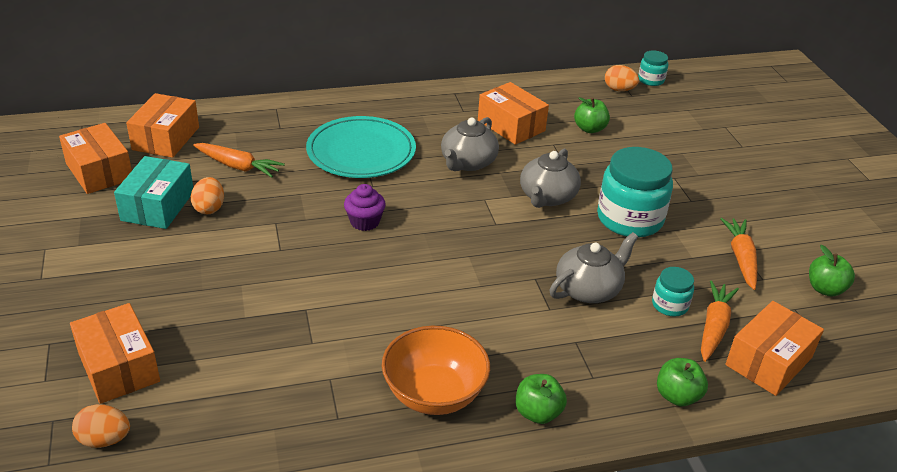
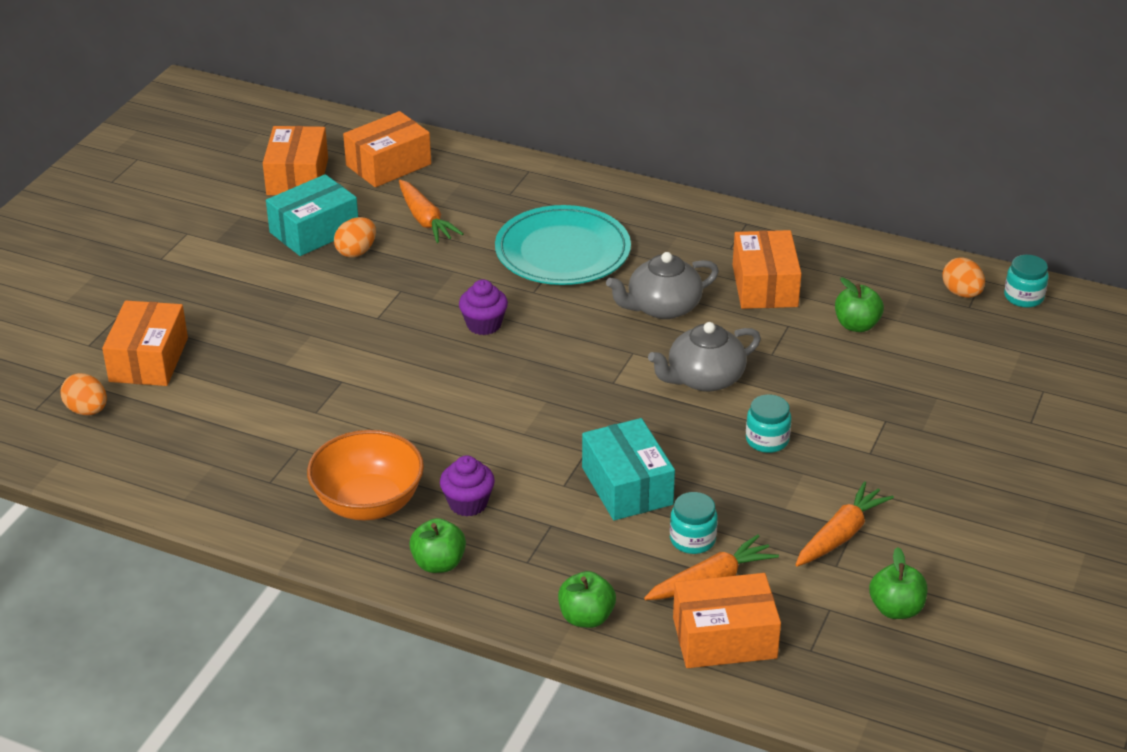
camera: 40 degrees right, 0 degrees up
(504, 355) = (468, 503): none -> purple cupcake
(588, 289) = (627, 486): grey teapot -> turquoise box
(629, 219) = (767, 440): turquoise jar -> turquoise jar, size x0.50

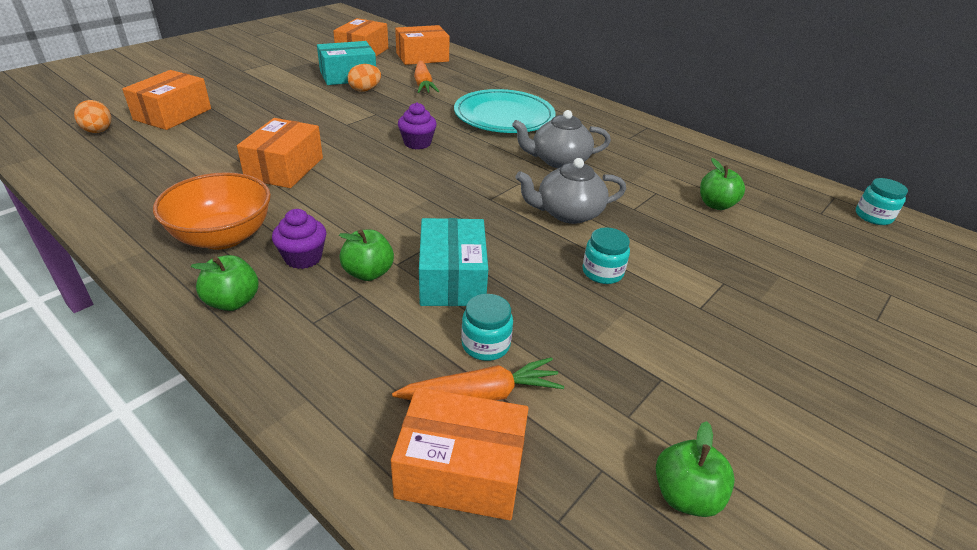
camera: 15 degrees right, 0 degrees up
(586, 617) = (326, 397): green apple -> green apple (368, 273)
(764, 285) = (646, 164): orange box -> orange box (284, 168)
(840, 535) = (644, 382): orange carrot -> none
(961, 293) = (815, 202): orange egg -> none

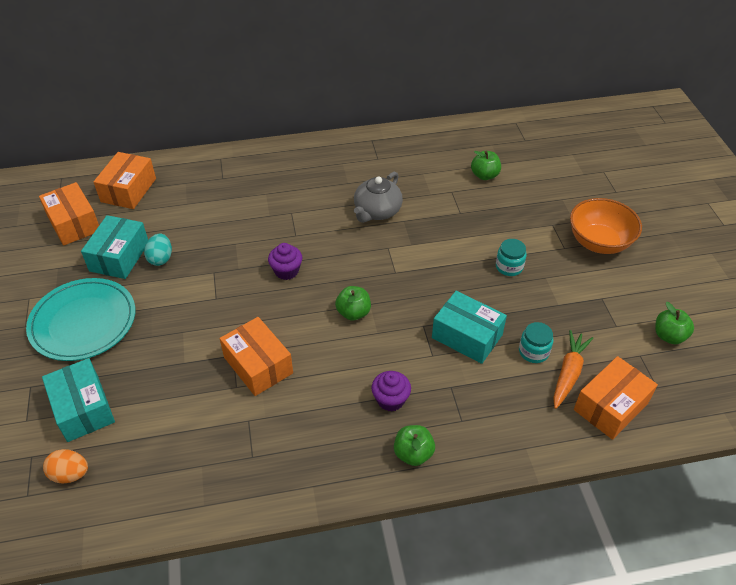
camera: 50 degrees left, 10 degrees up
(173, 114) = (83, 408): orange box -> turquoise box
(223, 237) = (331, 435): orange bowl -> orange bowl (599, 242)
(365, 90) = (161, 258): orange egg -> turquoise egg
(368, 273) = (432, 373): green apple -> green apple (353, 313)
(423, 84) = (186, 217): orange carrot -> none
(504, 116) = (288, 201): turquoise plate -> turquoise plate (83, 322)
(568, 213) = (441, 245): grey teapot -> none
(873, 216) = (543, 123): turquoise jar -> none

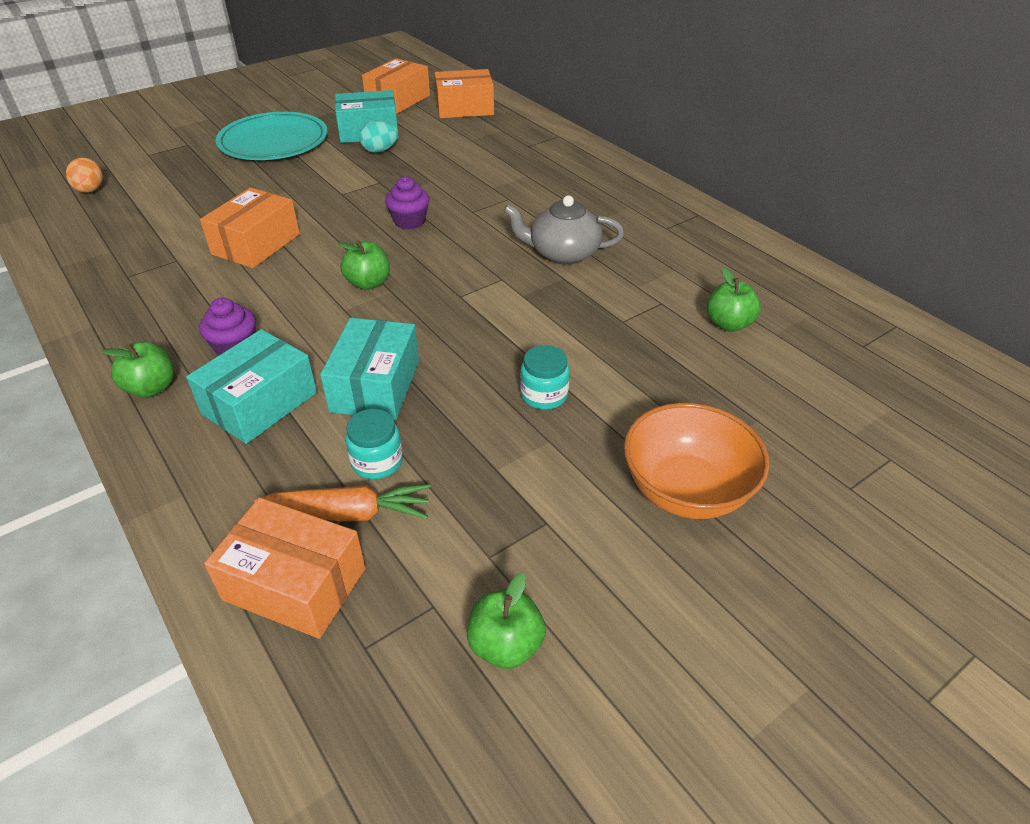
camera: 65 degrees right, 5 degrees down
(83, 408) = (168, 173): turquoise box -> turquoise box (260, 403)

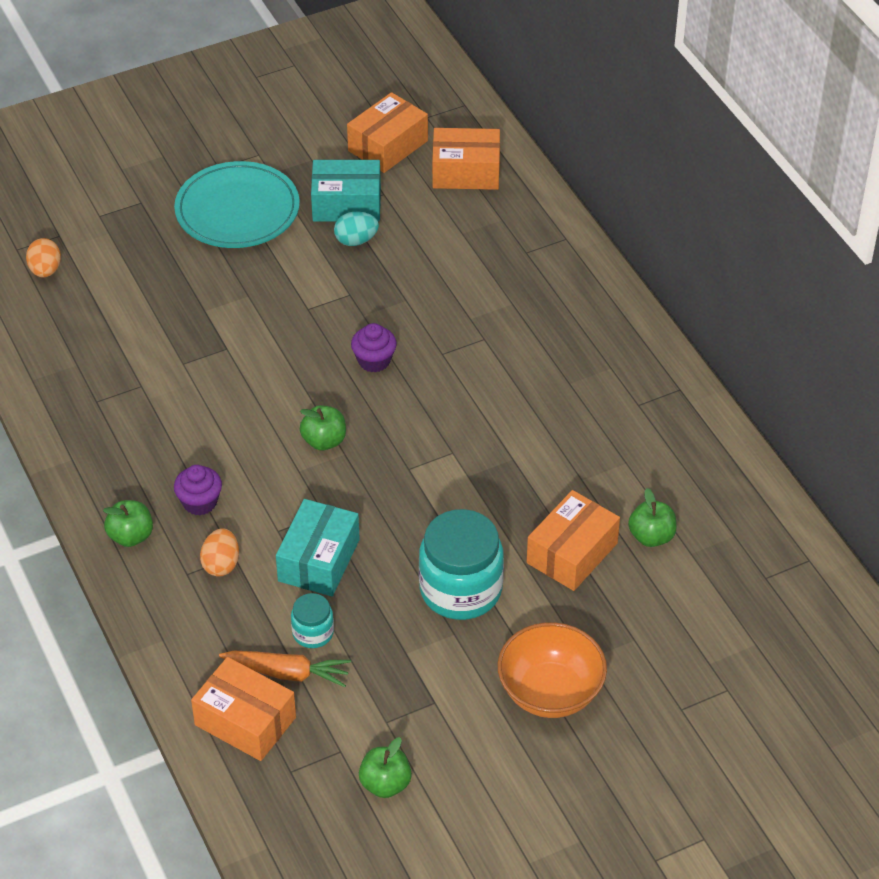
camera: 10 degrees right, 5 degrees up
(256, 244) = (218, 373): orange box -> orange box (572, 553)
(260, 403) = (221, 564): turquoise box -> orange egg
(544, 395) = (460, 589): turquoise jar -> turquoise jar, size x2.02
(563, 253) = (521, 426): grey teapot -> none

